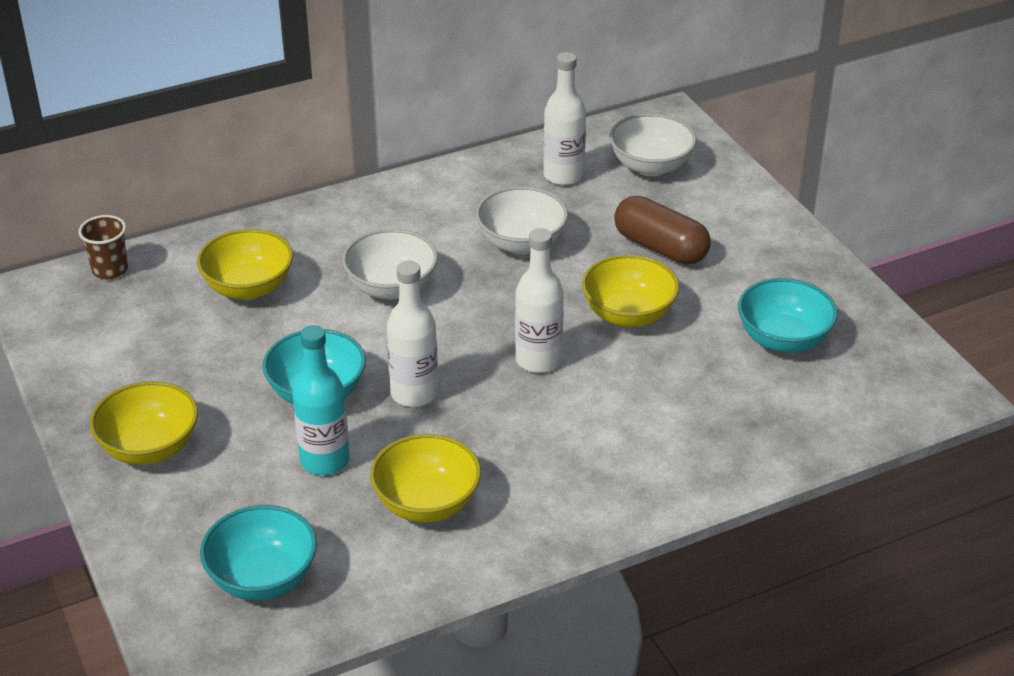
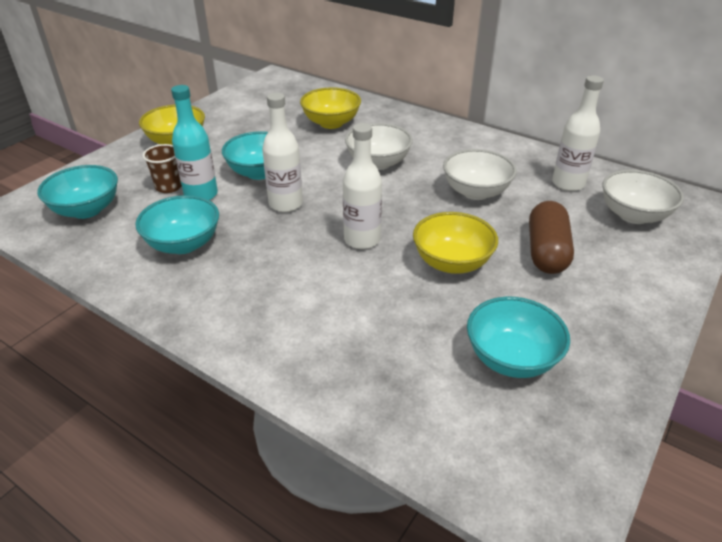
camera: 60 degrees right, 0 degrees up
(110, 270) = (307, 86): brown cup -> brown cup (169, 187)
(427, 503) = (183, 244): yellow bowl -> turquoise bowl

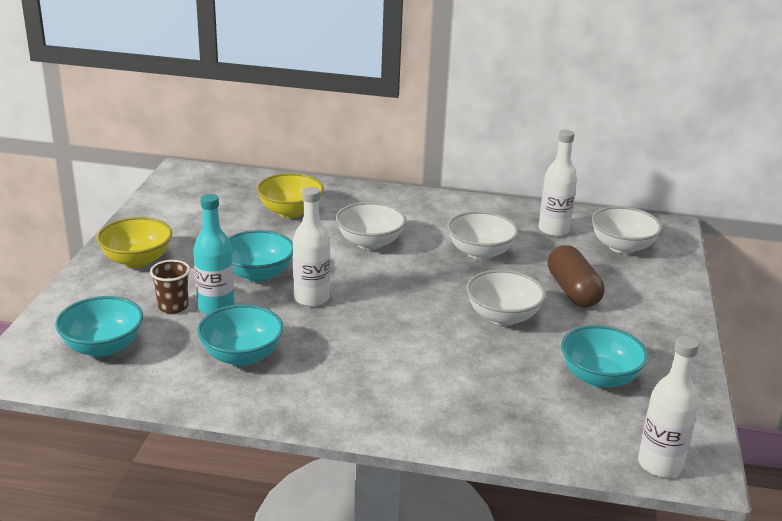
camera: 25 degrees left, 10 degrees down
(362, 240) = (410, 315): white bottle -> white bottle (660, 464)
(452, 262) = (502, 317): yellow bowl -> white bowl

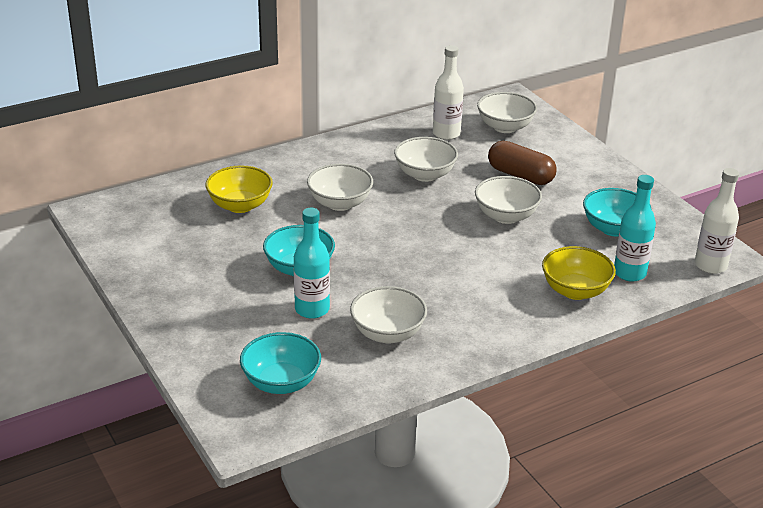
camera: 40 degrees left, 5 degrees up
(137, 260) = (187, 305): yellow bowl -> yellow bowl (575, 291)
(173, 306) = (280, 326): brown cup -> none
(241, 355) = (387, 333): turquoise bowl -> white bowl
(311, 298) = (367, 267): white bottle -> none
(552, 424) = (629, 273): none -> turquoise bottle

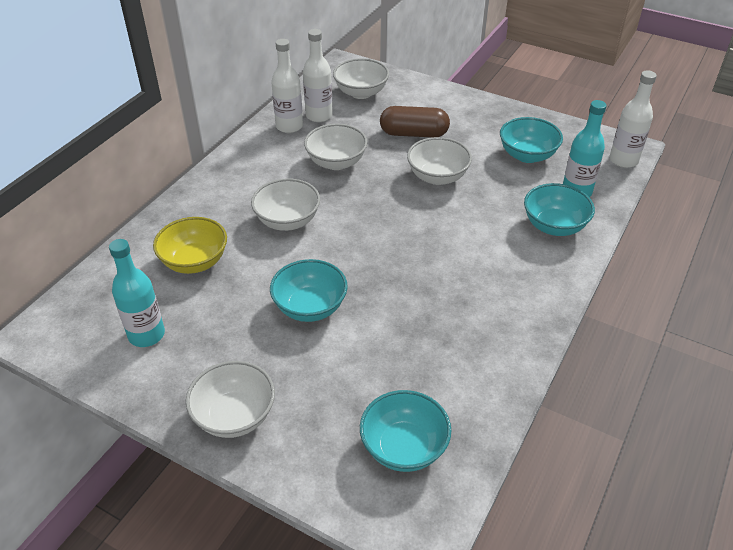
camera: 30 degrees left, 10 degrees up
(312, 309) = (360, 348): turquoise bottle -> turquoise bottle (146, 335)
(387, 333) = (449, 341): white bowl -> white bowl (234, 416)
(411, 134) = (289, 126): none -> white bottle
(575, 291) = (554, 226): yellow bowl -> turquoise bowl

